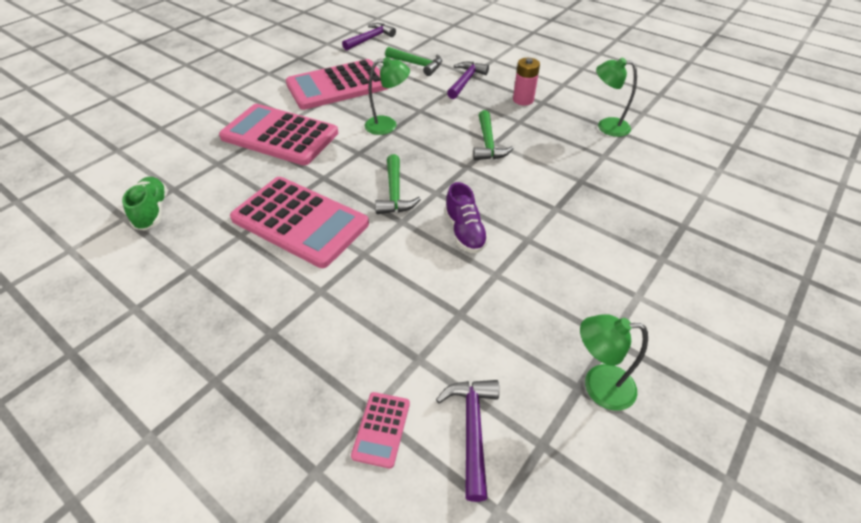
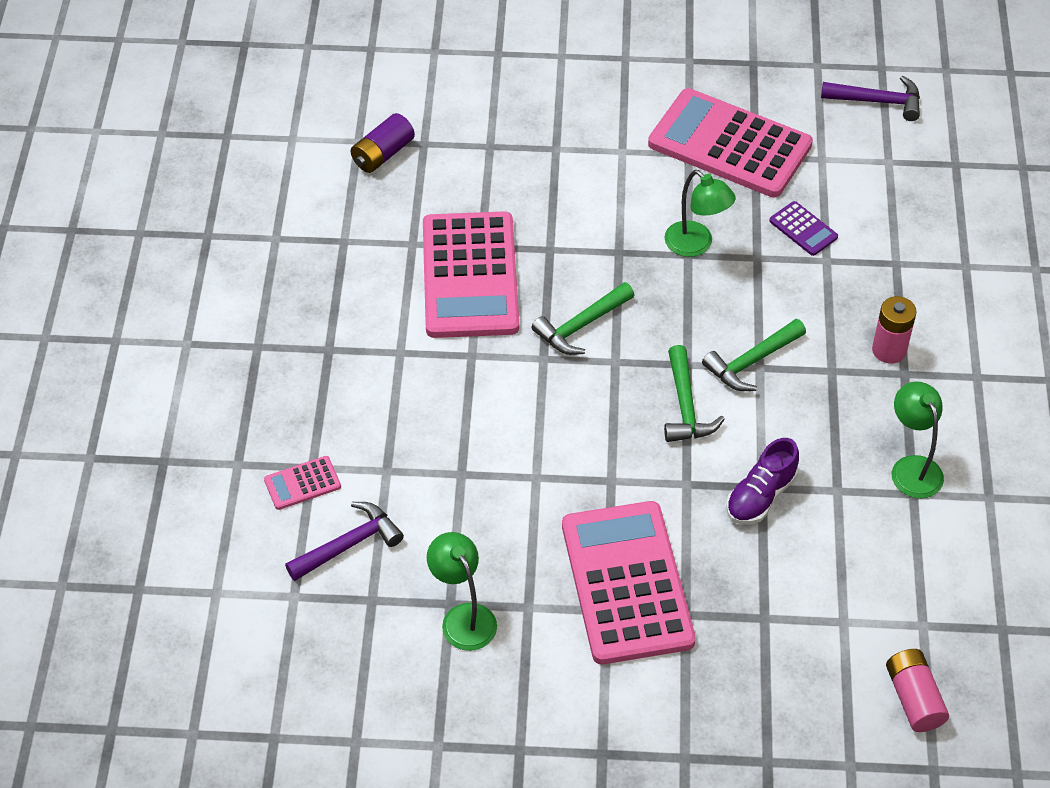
camera: 55 degrees right, 5 degrees up
(152, 211) = (383, 154): green shoe -> purple battery
(280, 135) = (582, 162): pink calculator -> pink calculator (627, 583)
(417, 65) = (863, 192): green hammer -> green hammer (686, 406)
(419, 89) = (803, 229): none -> purple calculator
(464, 232) = (575, 420): purple shoe -> purple shoe (760, 496)
(466, 81) = (875, 266): purple hammer -> none
(774, 196) = (913, 698): none -> pink battery

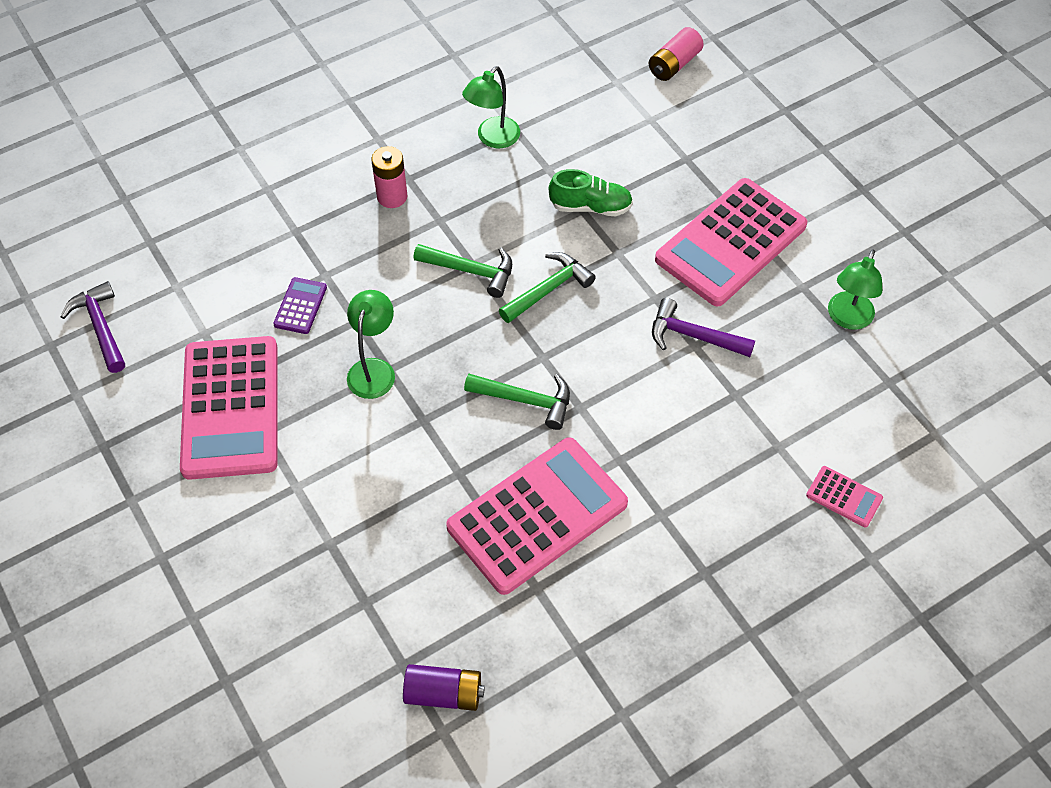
camera: 125 degrees left, 5 degrees up
(349, 544) = (862, 427): purple hammer -> purple hammer (693, 336)
(760, 496) = (590, 207): purple shoe -> green shoe

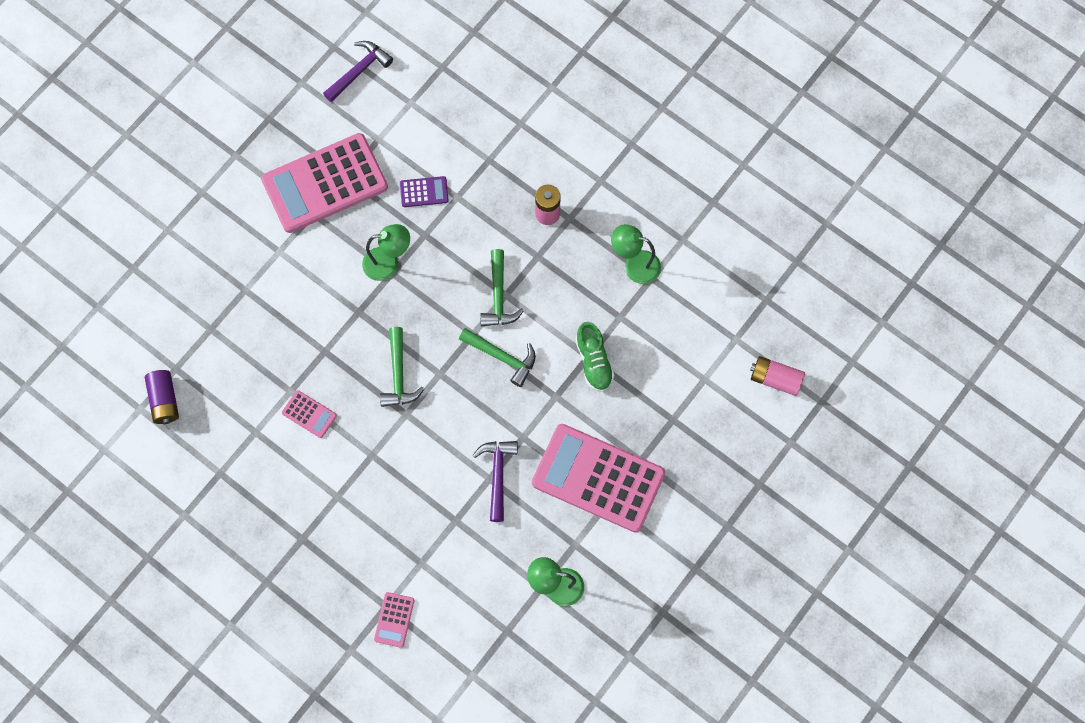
camera: 70 degrees right, 15 degrees up
(537, 515) = (309, 414): pink calculator -> pink calculator, size x0.42

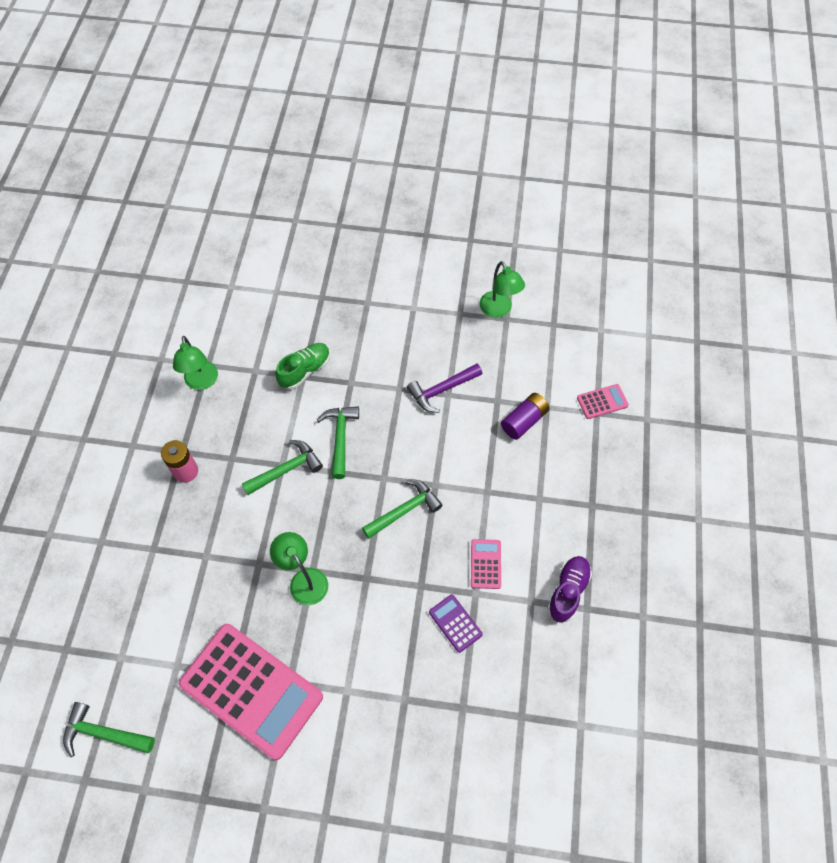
camera: 120 degrees left, 10 degrees down
(164, 400) = (558, 706): purple battery -> purple battery (524, 421)
(243, 467) = (568, 591): none -> purple shoe
(359, 71) = (103, 733): purple hammer -> green hammer
(424, 192) = (215, 589): purple calculator -> purple calculator (455, 623)
(598, 478) = (399, 322): pink calculator -> none
(775, 379) = (250, 249): pink battery -> none

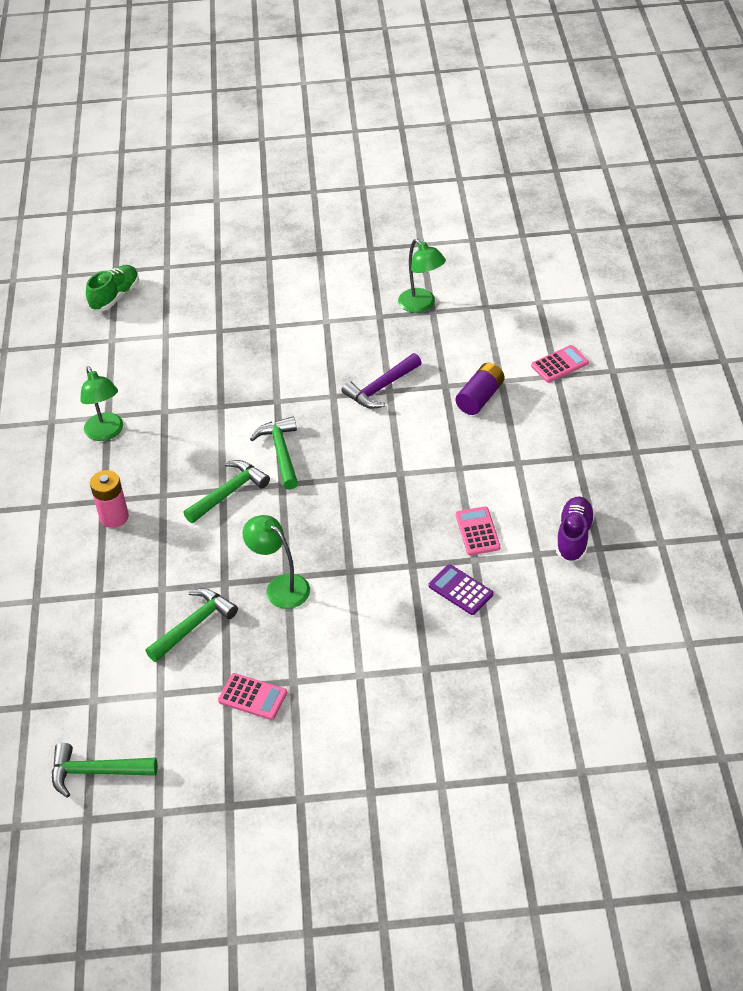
camera: 10 degrees left, 15 degrees down
(251, 690) = (252, 697): pink calculator -> pink calculator, size x0.42
(305, 370) = (221, 400): green shoe -> green shoe (115, 296)
(404, 510) = (373, 502): green hammer -> green hammer (194, 625)

